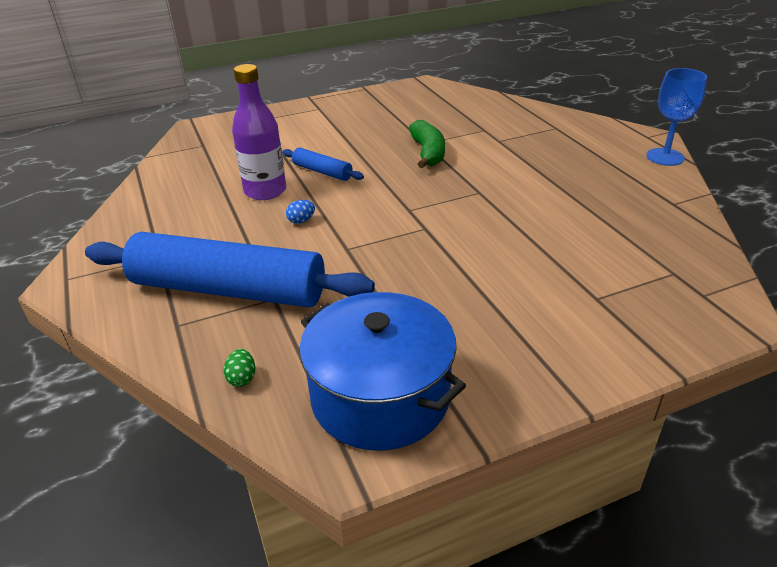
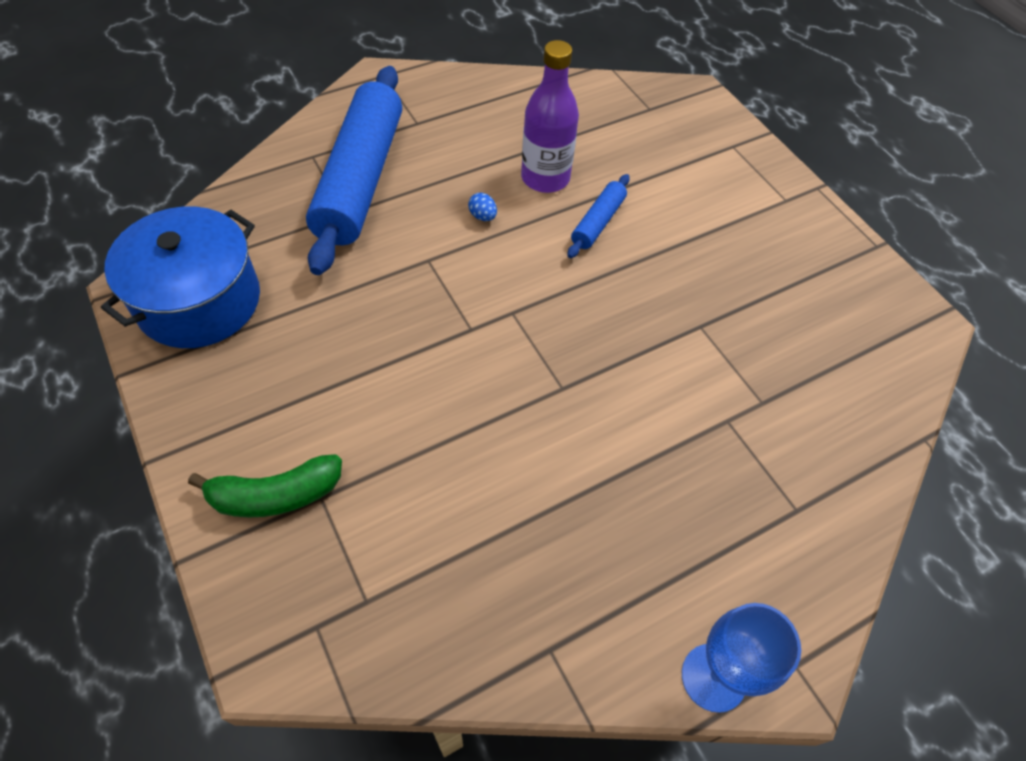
camera: 80 degrees right, 20 degrees up
(242, 378) = (238, 208): green egg -> none
(428, 153) = (668, 329): green banana -> green banana (275, 495)

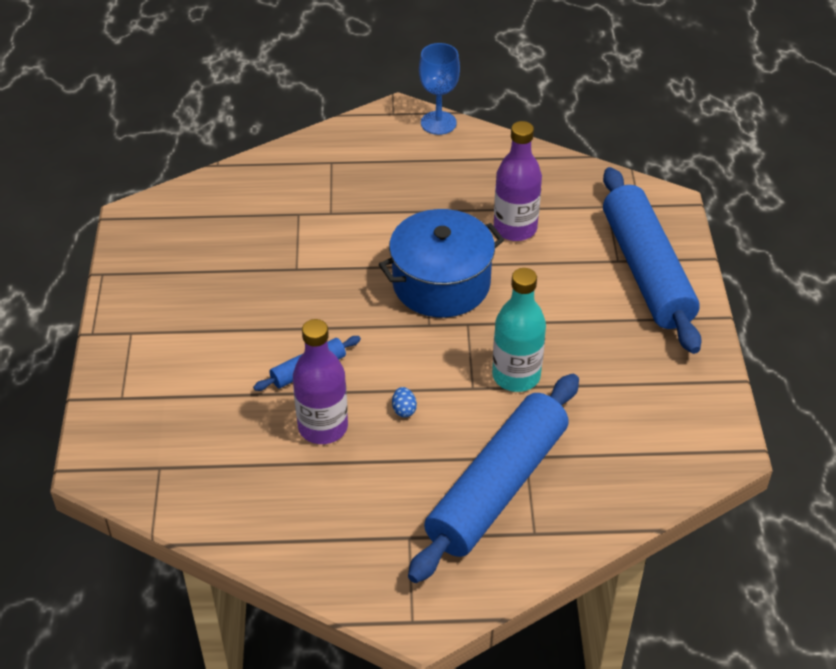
camera: 150 degrees left, 10 degrees down
(199, 301) = (675, 418): blue pot -> blue pot (441, 283)
(275, 495) = (646, 271): green banana -> blue rolling pin
(389, 287) = (516, 376): none -> turquoise bottle
(483, 495) = (515, 228): none -> purple bottle

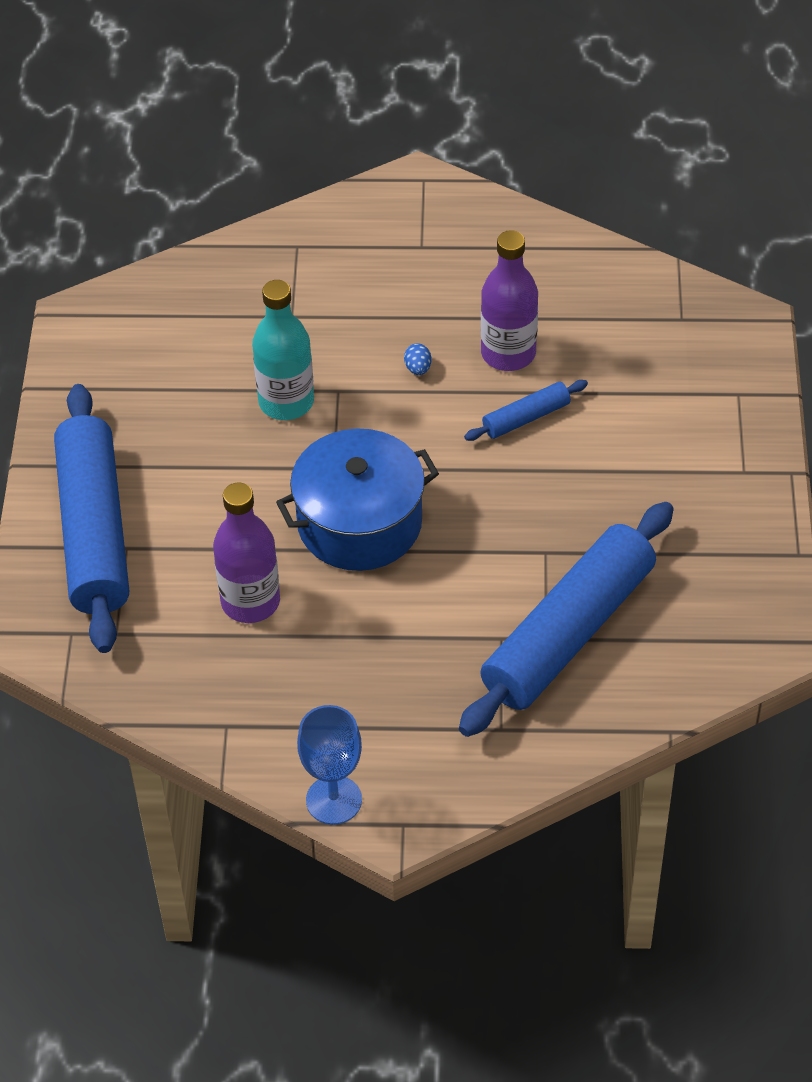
camera: 175 degrees left, 5 degrees up
(497, 487) = (327, 287): blue rolling pin -> blue rolling pin (568, 633)

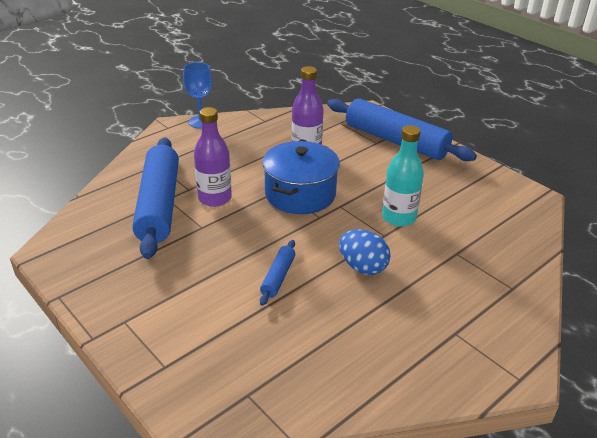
camera: 135 degrees right, 15 degrees down
(418, 368) = (362, 267): blue egg -> blue egg, size x2.19
(508, 353) = (327, 303): purple bottle -> purple bottle (215, 198)

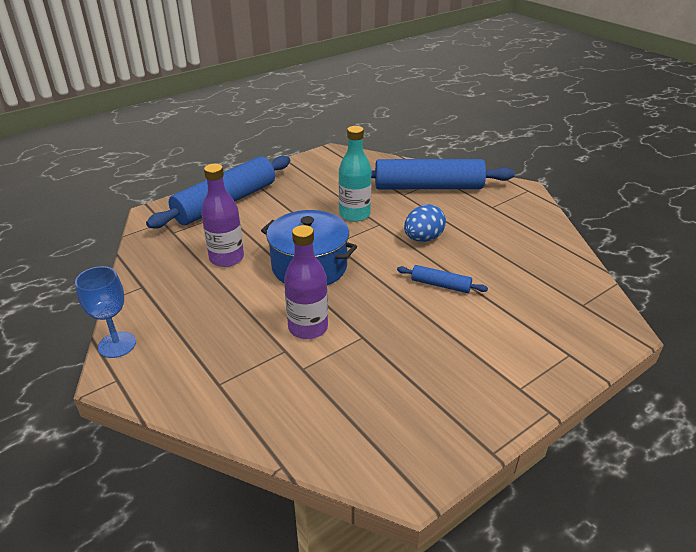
camera: 85 degrees left, 0 degrees up
(159, 205) = (315, 376): blue rolling pin -> blue rolling pin (428, 187)

